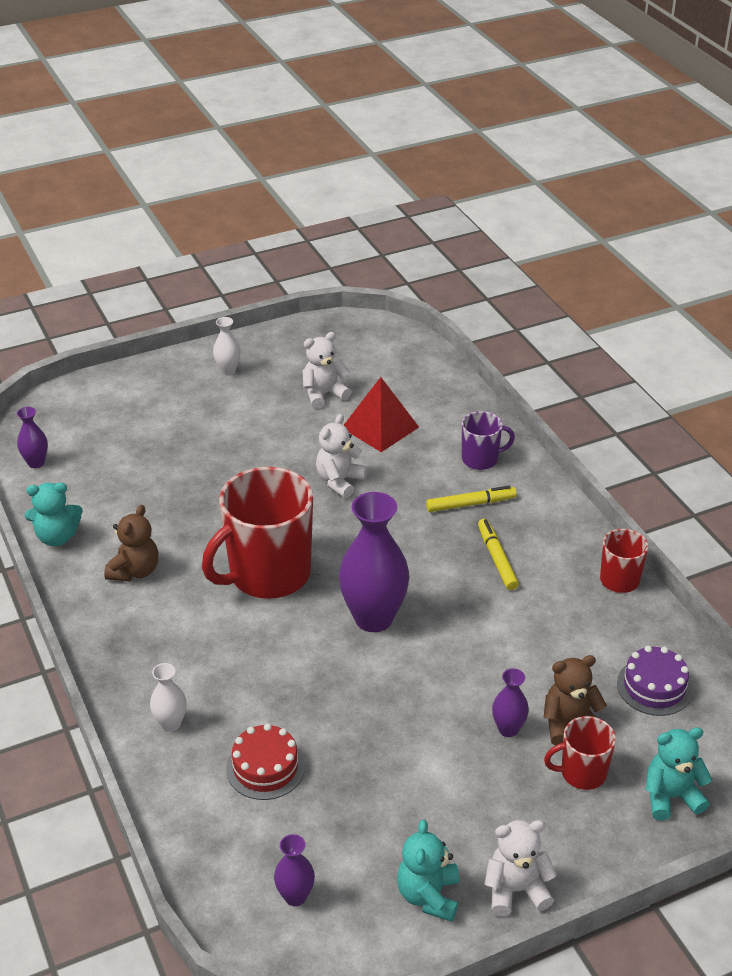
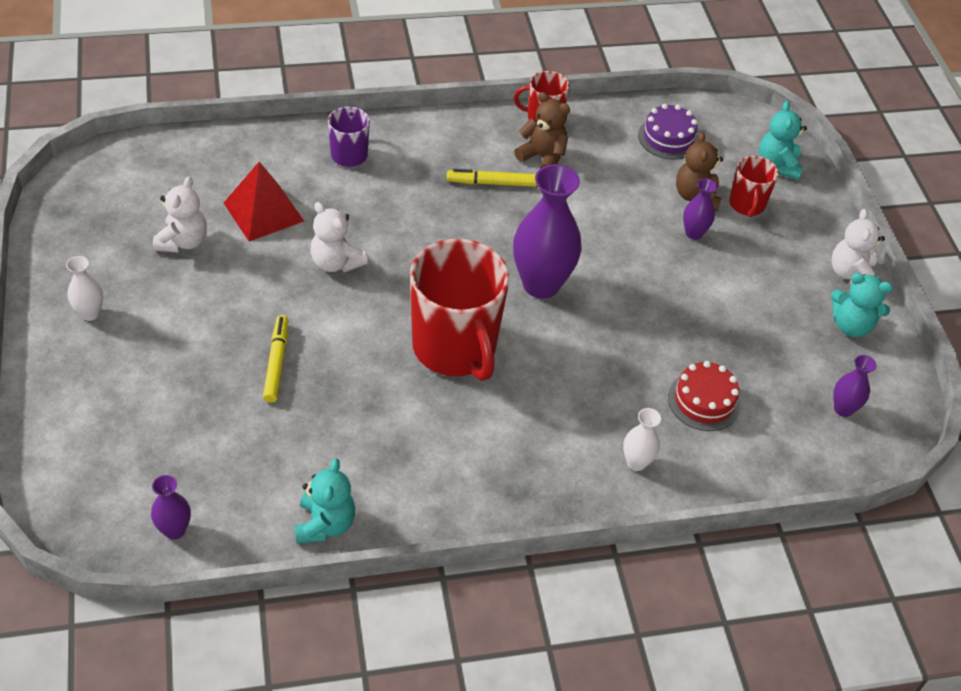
camera: 80 degrees left, 10 degrees up
(135, 571) = (410, 458): brown teddy bear -> brown teddy bear (542, 157)
(324, 394) = (183, 241): white teddy bear -> white teddy bear turned 150 degrees counterclockwise
(470, 504) = (411, 179): yellow marker -> yellow marker (276, 362)

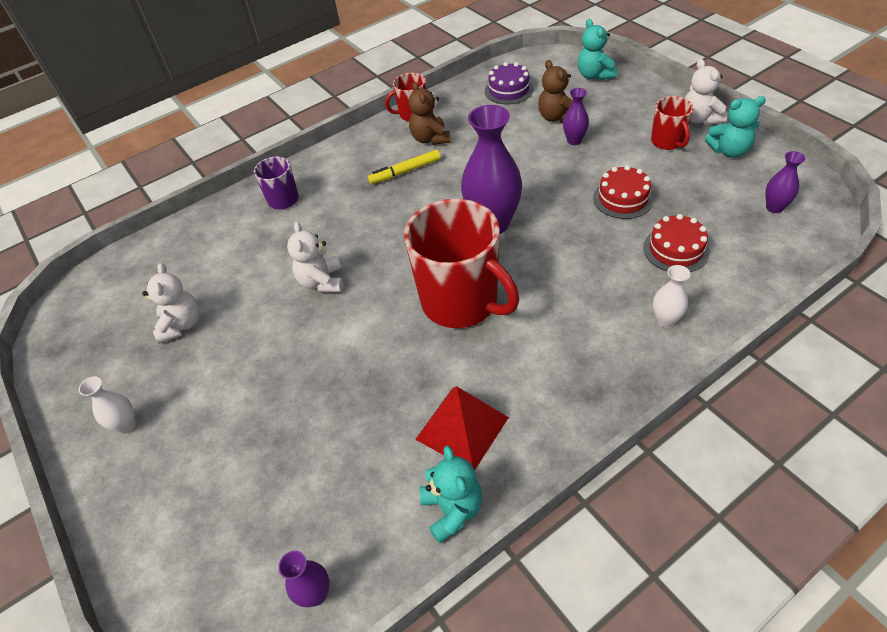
camera: 15 degrees left, 0 degrees up
(263, 212) = (238, 270): red pyramid -> red pyramid (462, 428)
(276, 362) = (321, 386): yellow marker -> none
(336, 262) = (322, 282): white teddy bear -> white teddy bear turned 60 degrees clockwise
(542, 157) = (430, 139): brown teddy bear -> brown teddy bear turned 120 degrees counterclockwise
(694, 322) = (623, 198): none -> red cake
(747, 205) = (595, 107): red mug -> red mug (667, 142)

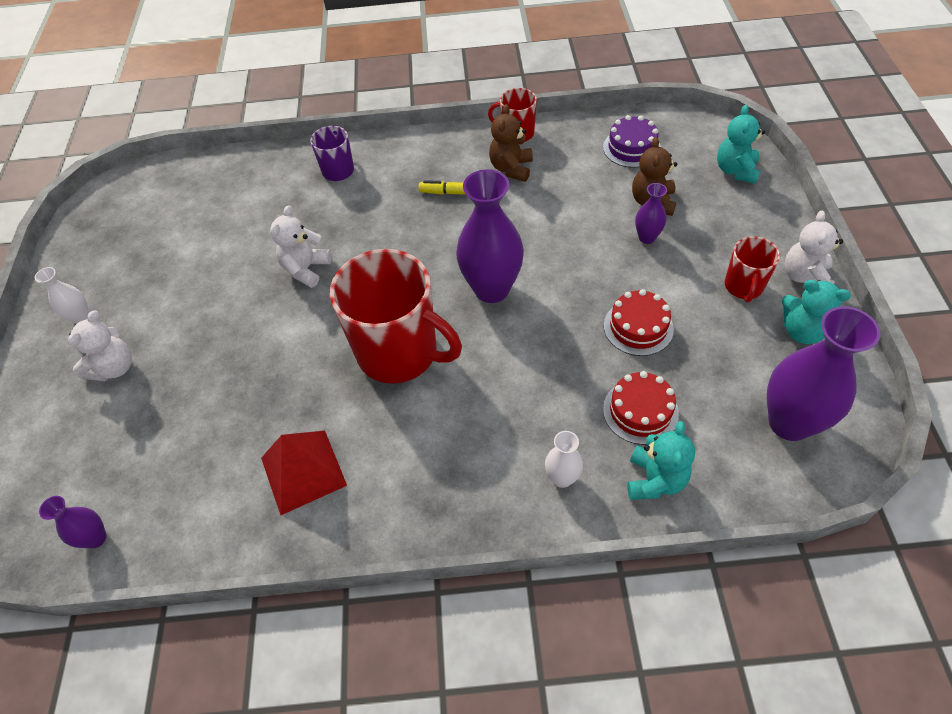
camera: 30 degrees right, 5 degrees up
(181, 325) = (177, 251): white teddy bear -> white teddy bear (114, 368)
(452, 510) = (238, 537): turquoise teddy bear -> turquoise teddy bear (655, 480)
(461, 302) = (399, 353): red mug -> red mug turned 45 degrees counterclockwise
(774, 207) = (789, 422): purple vase -> purple vase, size x2.07

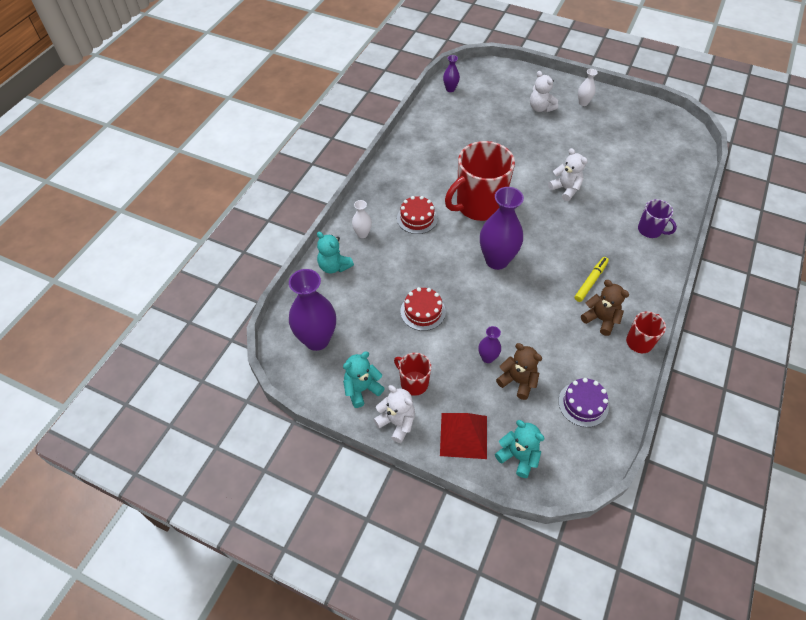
camera: 115 degrees right, 0 degrees up
(303, 471) = (435, 152): red pyramid -> red pyramid (463, 435)
(640, 411) = (372, 282): red cake -> red cake (417, 218)

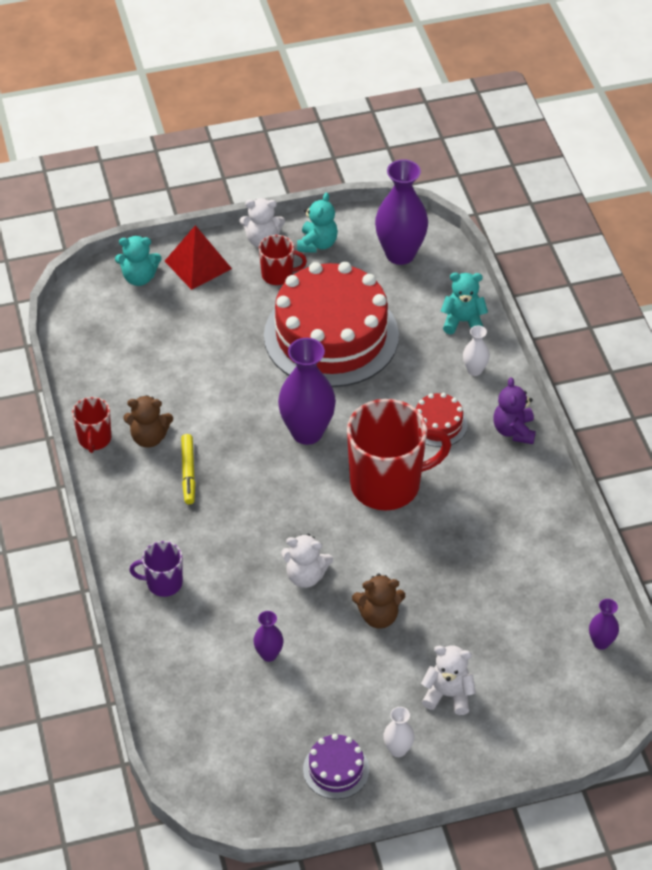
camera: 140 degrees right, 5 degrees down
(381, 190) = (514, 430): none -> purple teddy bear
(423, 311) = (331, 335): red cake -> red cake, size x2.42
(478, 205) = (387, 484): red mug -> red mug turned 60 degrees clockwise
(487, 358) = (231, 334): purple vase -> purple vase (269, 654)
(517, 381) = (186, 332): brown teddy bear -> brown teddy bear (378, 616)
(583, 404) = (112, 349): purple cake -> purple cake (336, 769)

